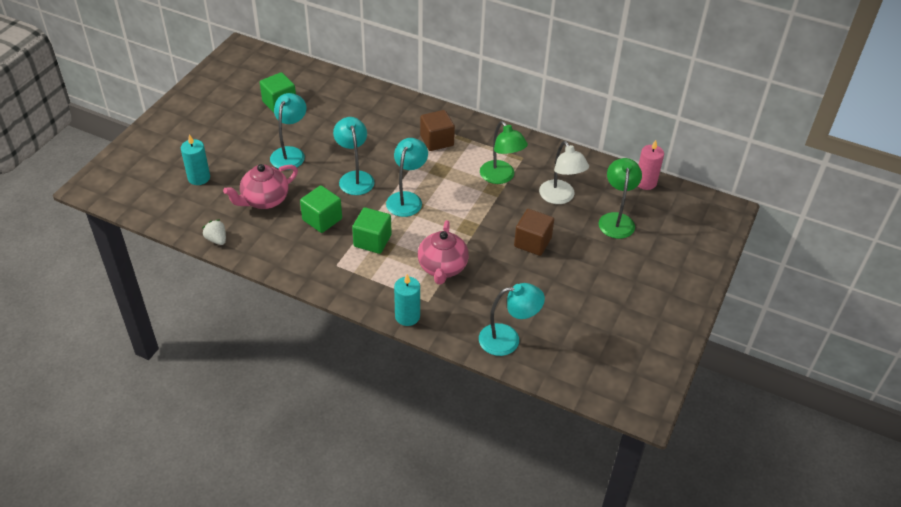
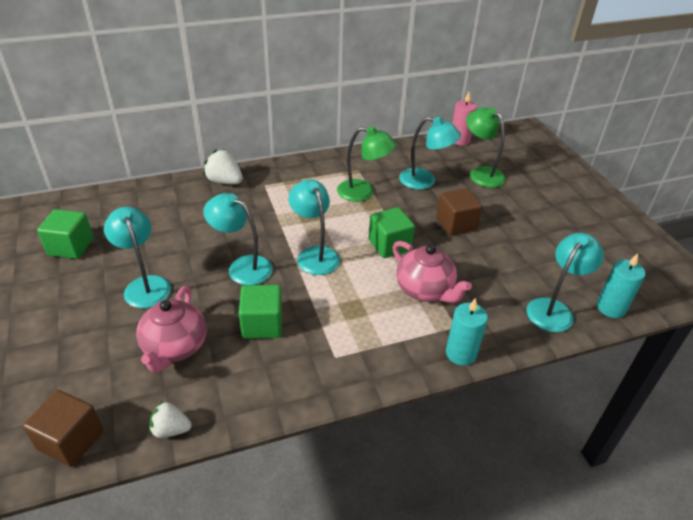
camera: 45 degrees left, 5 degrees down
(199, 178) = (60, 378): turquoise candle -> turquoise candle (611, 308)
(372, 241) = (336, 310): green cube -> green cube (389, 245)
(418, 111) = (225, 181): none -> white strawberry
(437, 141) = (273, 195): brown cube -> brown cube (71, 440)
(560, 197) = (425, 181): white lamp -> turquoise lamp

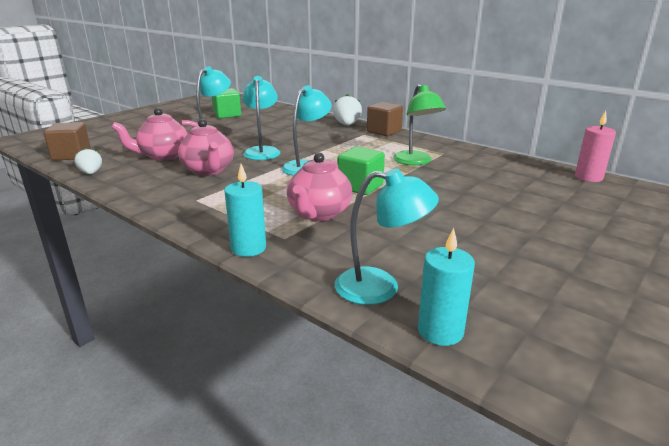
camera: 60 degrees right, 15 degrees down
(262, 324) = (208, 170): green cube -> pink teapot
(425, 181) = (482, 178): turquoise lamp -> none
(456, 224) = (441, 205): brown cube -> brown cube (384, 131)
(481, 173) = (553, 199): green lamp -> none

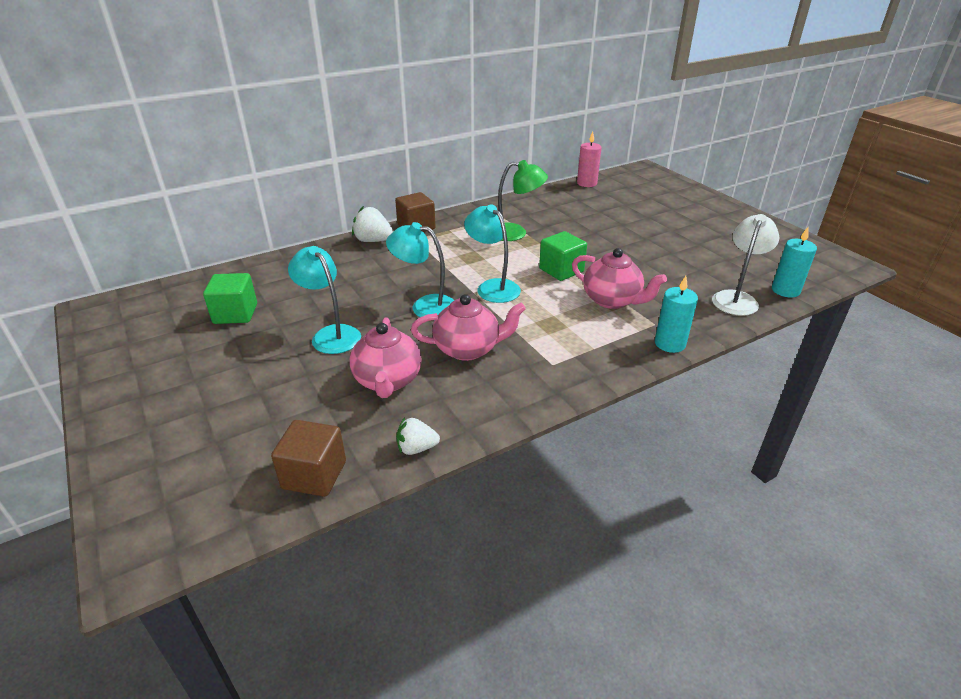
camera: 70 degrees left, 10 degrees up
(380, 287) = (736, 298): turquoise lamp -> white lamp

